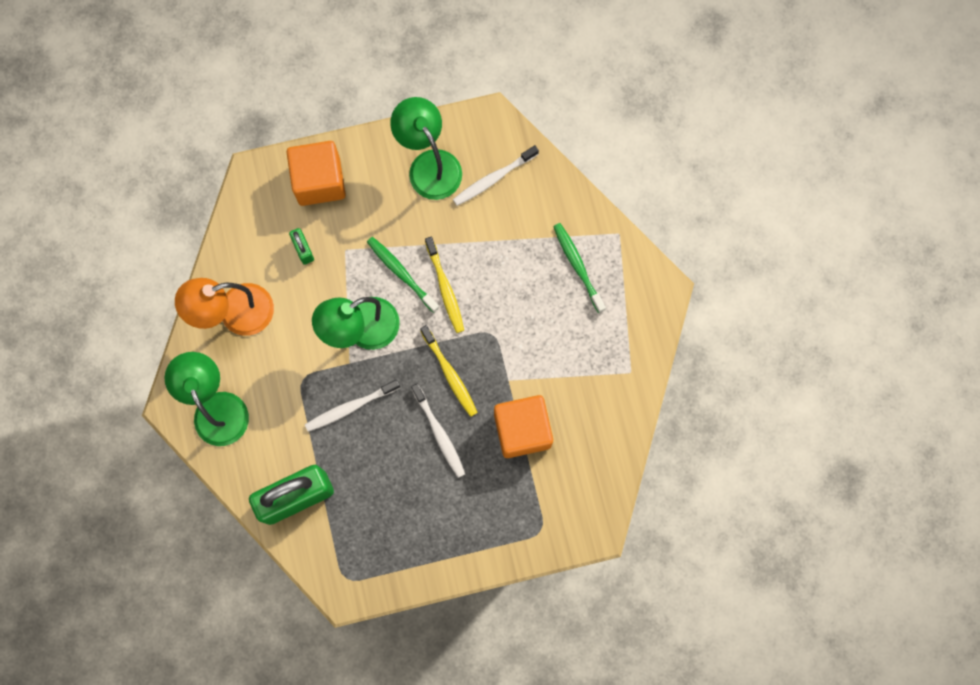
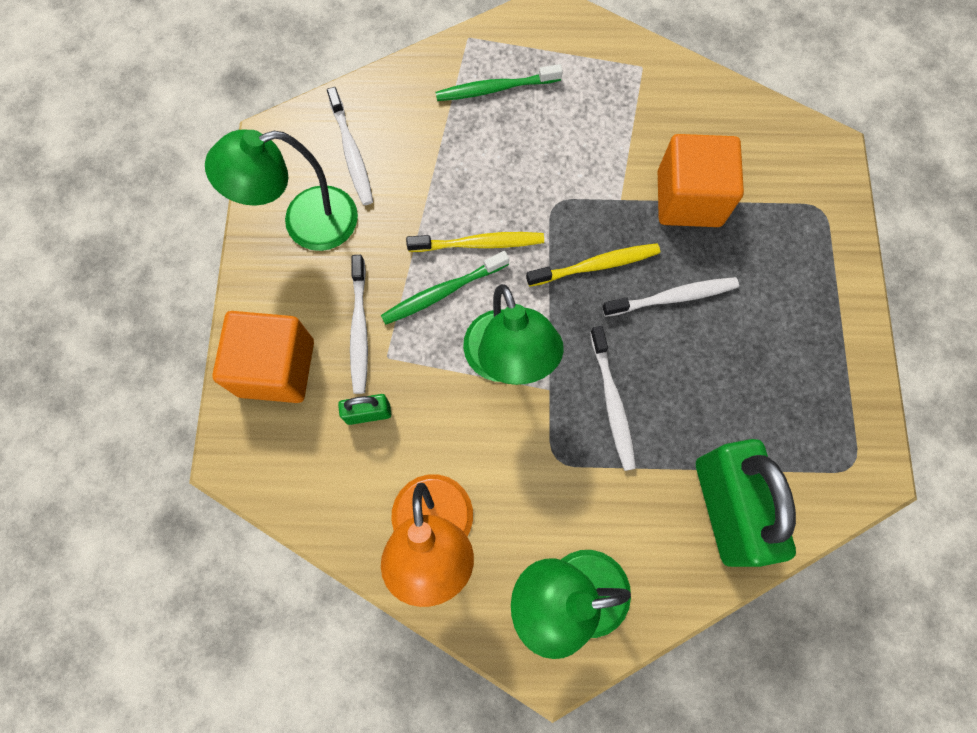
camera: 75 degrees left, 5 degrees down
(360, 226) = (359, 329): none -> white toothbrush

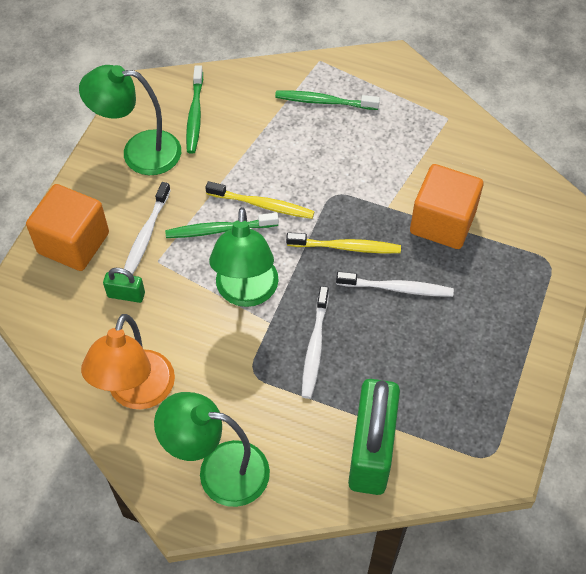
camera: 20 degrees right, 15 degrees down
(351, 153) = (195, 115): white toothbrush -> green toothbrush

